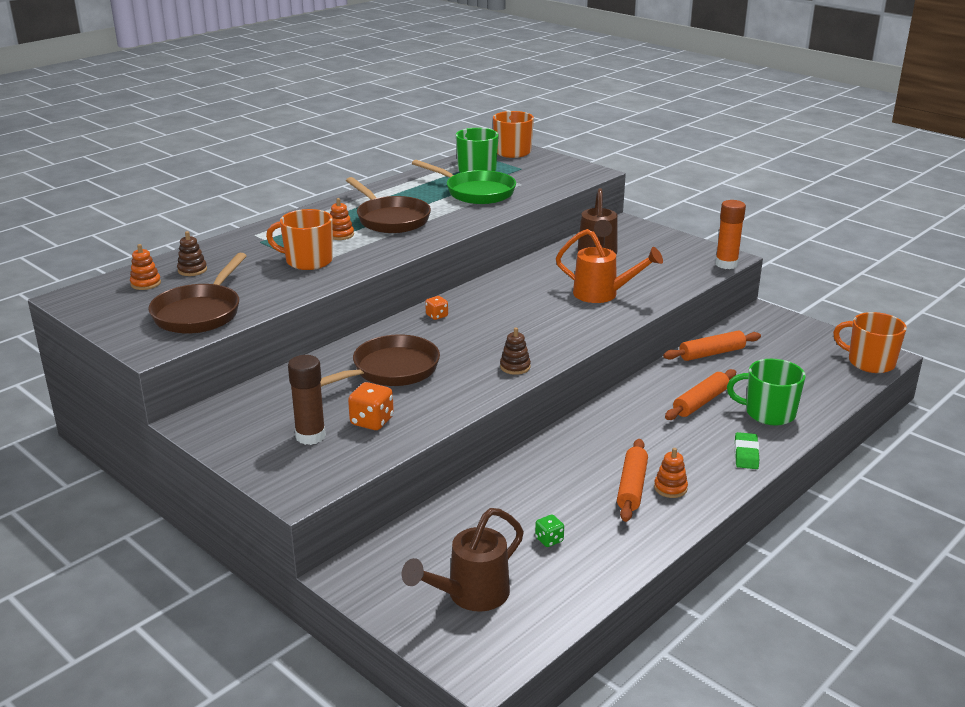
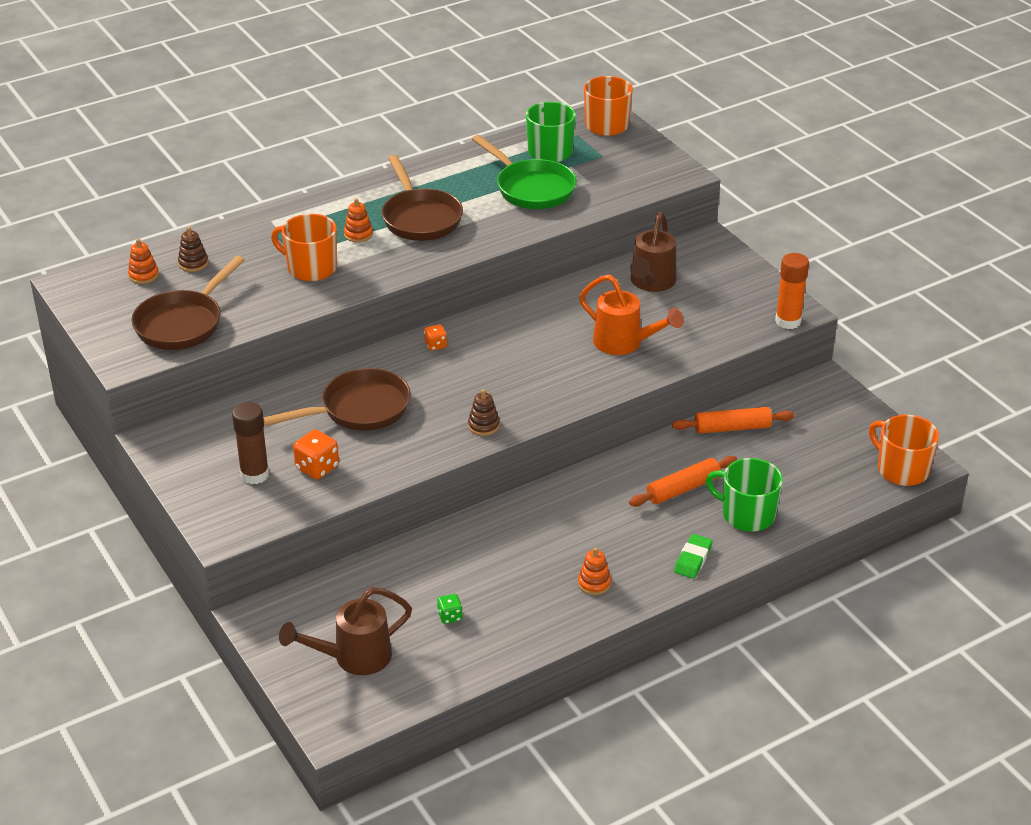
camera: 15 degrees right, 10 degrees up
(632, 487) = (557, 575): orange rolling pin -> none

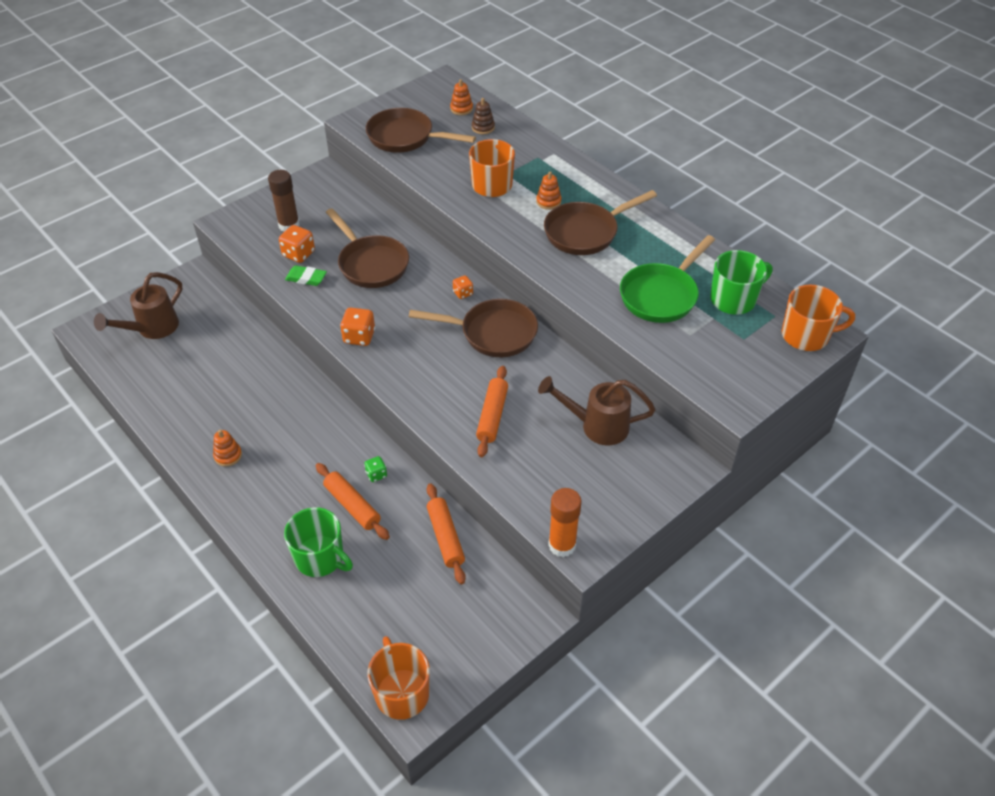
camera: 80 degrees right, 10 degrees up
(353, 658) = (151, 329): brown watering can -> brown watering can turned 105 degrees counterclockwise
(450, 616) = (192, 373): green dice -> green dice (376, 474)
(483, 426) = (359, 337): brown stacking toy -> orange dice
(506, 331) = (493, 333): none -> brown pan
(625, 344) = (492, 416): orange watering can -> orange rolling pin
(693, 559) = (259, 521): green eraser -> green eraser (306, 278)
(747, 515) = (320, 558): green mug -> green mug turned 105 degrees clockwise
(901, 470) = (401, 692): orange mug -> orange mug turned 60 degrees counterclockwise

